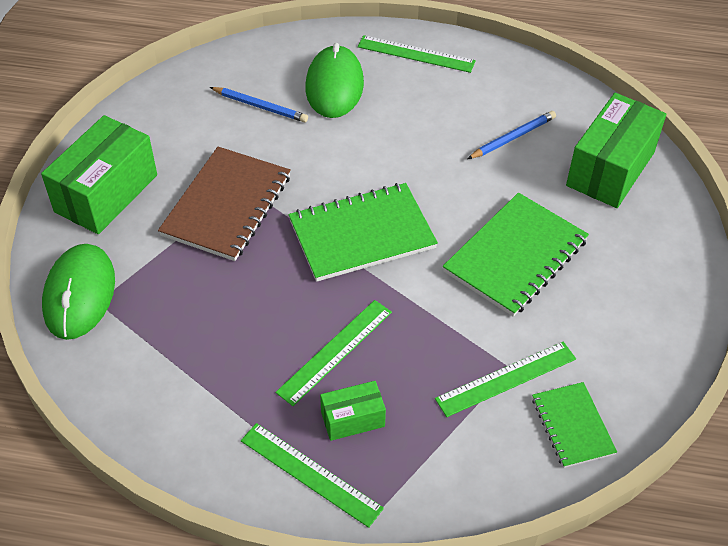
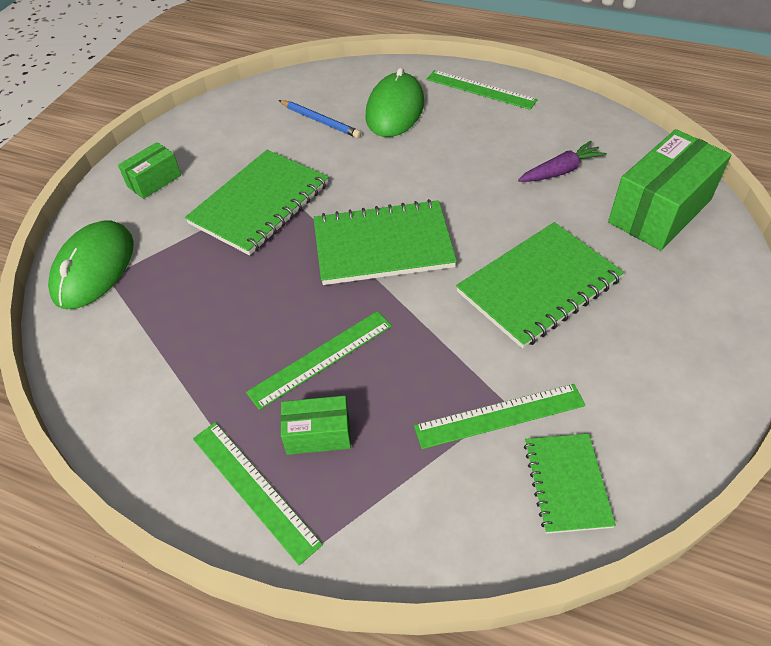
camera: 15 degrees right, 0 degrees up
(106, 193) = (154, 181): green box -> green box, size x0.52
(226, 205) = (260, 204): brown notebook -> green notebook
(513, 137) = (560, 171): blue pencil -> purple carrot

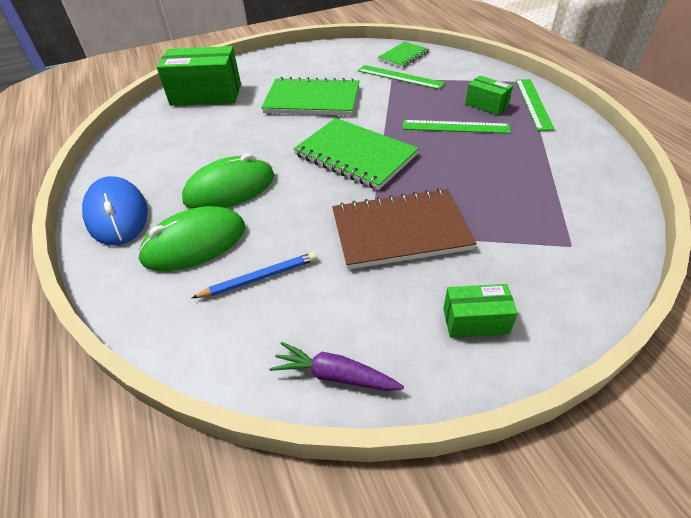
camera: 135 degrees left, 5 degrees down
(94, 268) = (582, 261): green mouse -> green mouse (230, 188)
(260, 204) = (400, 231): green notebook -> brown notebook
(320, 121) = (260, 278): blue pencil -> blue pencil turned 75 degrees clockwise
(480, 89) = (117, 214): green ruler -> blue mouse
(560, 171) = (201, 134): purple carrot -> purple carrot (335, 375)

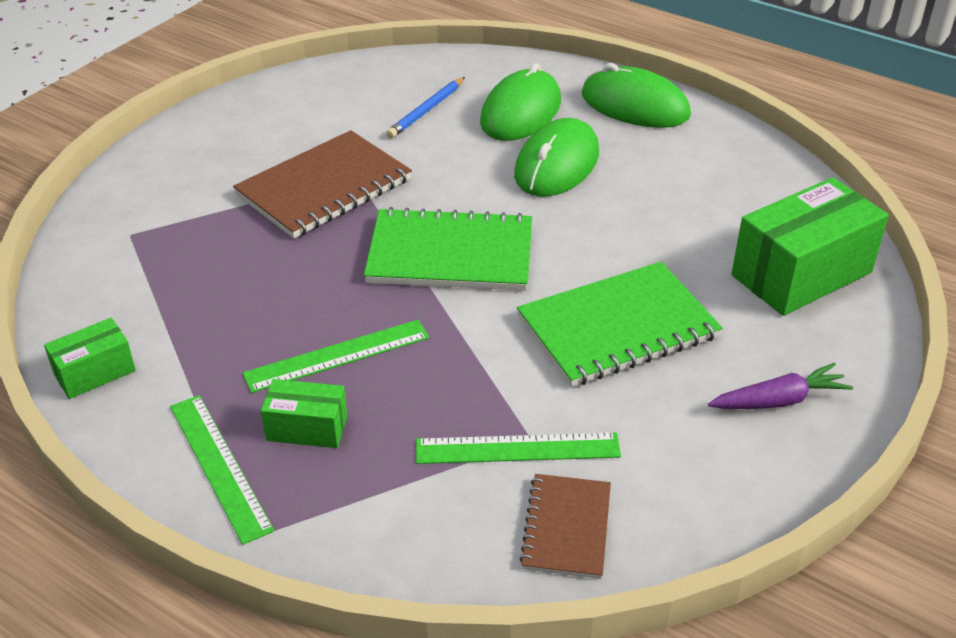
camera: 145 degrees right, 5 degrees down
(117, 214) = (635, 105): blue mouse -> green mouse
(335, 375) = (307, 84): purple carrot -> purple carrot (779, 400)
(403, 56) = (567, 528): green notebook -> brown notebook
(475, 321) = (212, 144): green box -> green box (95, 373)

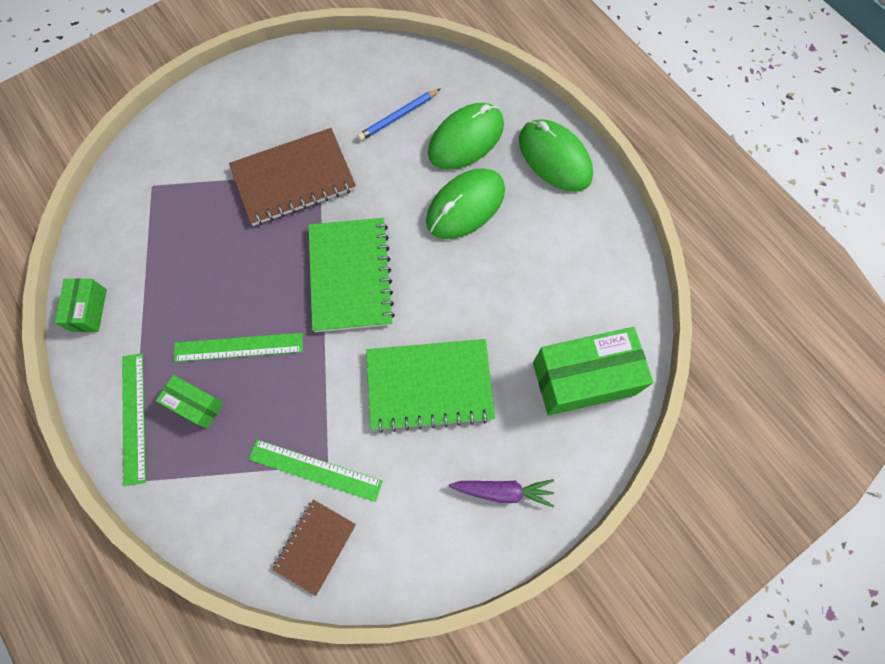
camera: 20 degrees right, 30 degrees up
(95, 373) = (89, 310): green box -> green box turned 75 degrees counterclockwise
(450, 254) = (350, 276): green notebook -> green notebook turned 60 degrees clockwise

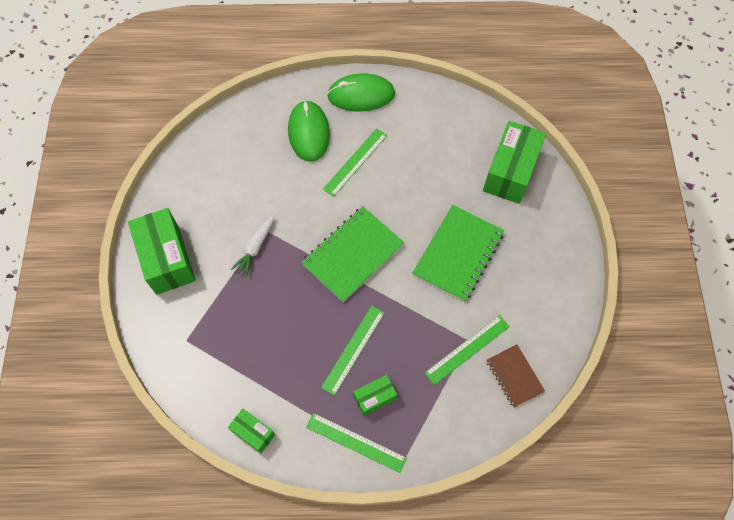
camera: 55 degrees left, 5 degrees down
(227, 112) = (167, 259): none -> green box
(293, 179) = (255, 247): brown notebook -> white carrot
(350, 276) = (353, 255): green notebook -> green notebook turned 75 degrees counterclockwise
(398, 116) = (260, 159): blue pencil -> none
(465, 206) = (355, 162): green mouse -> green ruler
(503, 491) = (547, 255): purple carrot -> none

